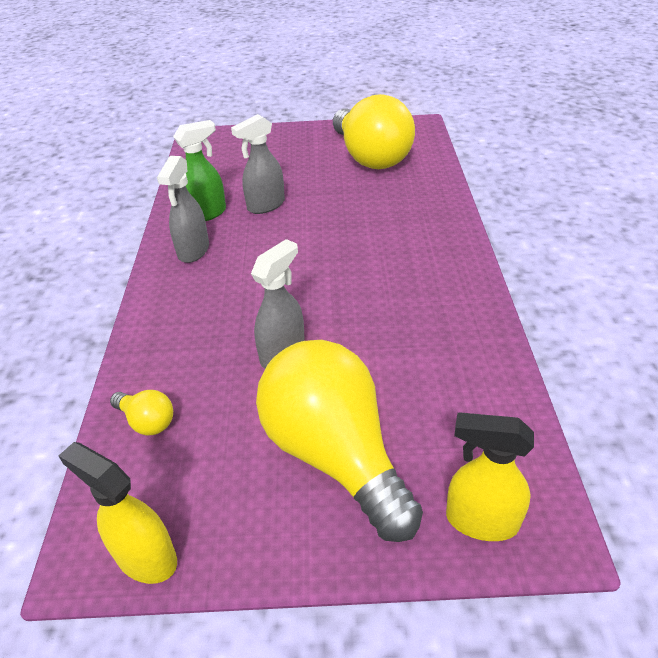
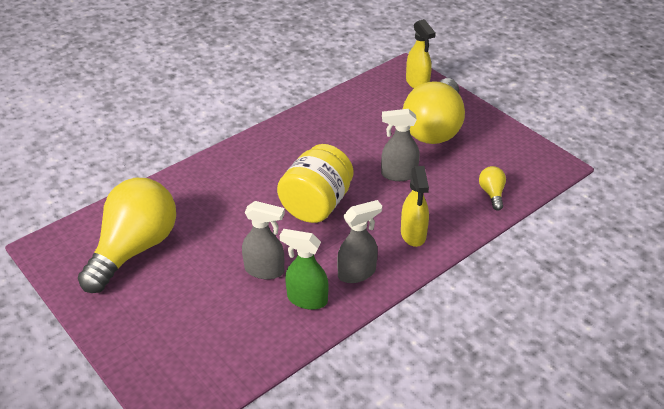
camera: 130 degrees left, 0 degrees up
(145, 557) = (537, 151): yellow spray bottle -> yellow spray bottle (413, 234)
(309, 266) = (316, 204): none -> yellow jar

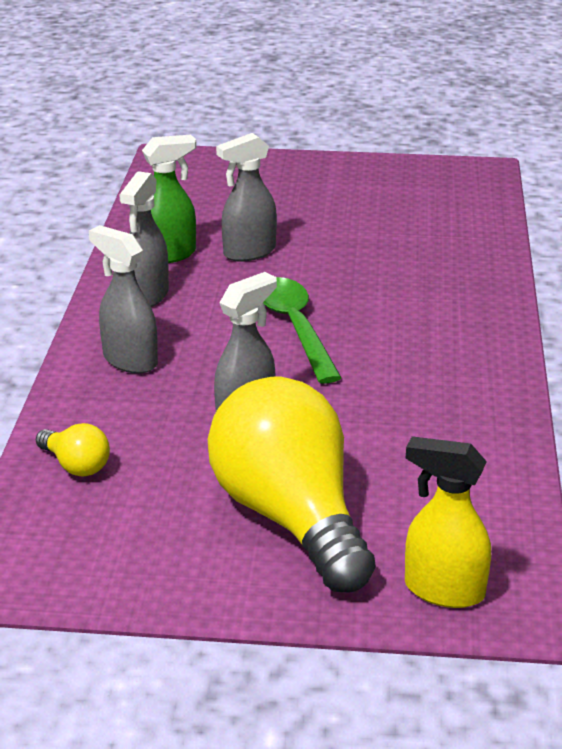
camera: 135 degrees right, 10 degrees down
(135, 249) = (403, 206): yellow light bulb -> none
(316, 204) = (295, 327): yellow jar -> green spoon
(413, 234) = (129, 360): yellow spray bottle -> grey spray bottle

